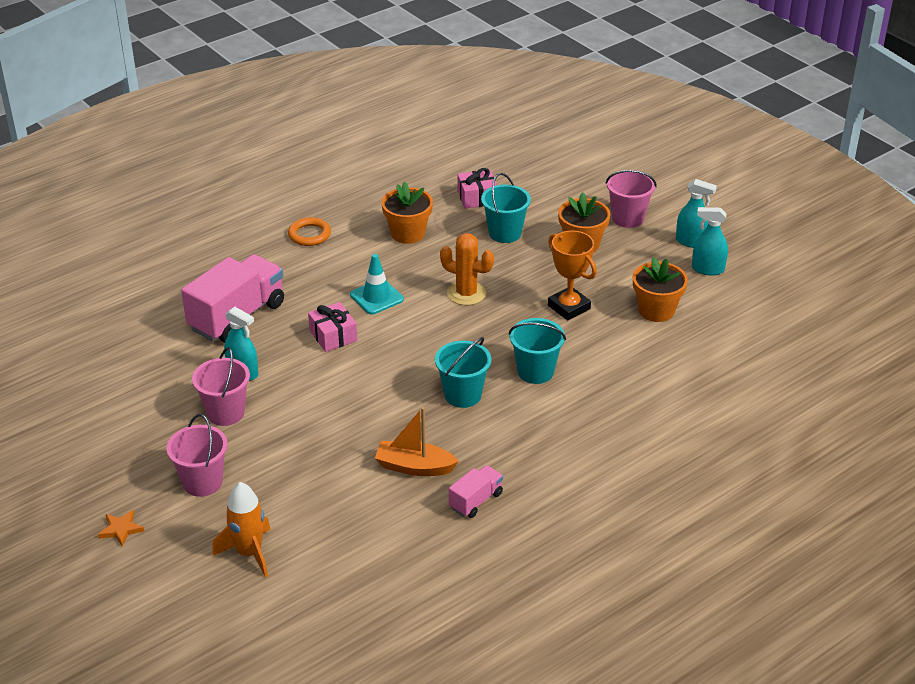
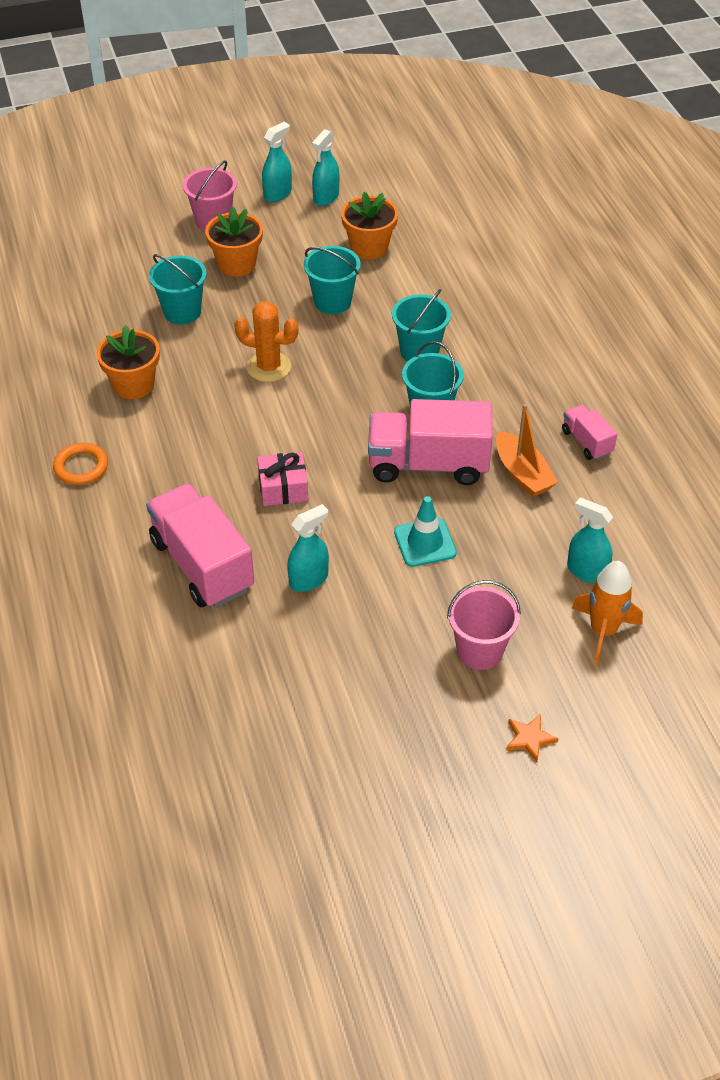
camera: 70 degrees left, 10 degrees up
(225, 413) = (372, 608): pink bucket -> none
(314, 530) = (586, 571): none -> turquoise spray bottle
(376, 297) = (235, 437): turquoise traffic cone -> turquoise traffic cone (425, 542)
(398, 408) = (428, 464): none -> pink truck
(414, 467) = (522, 473): orange boat -> orange boat turned 60 degrees counterclockwise
(466, 293) = (269, 367): orange cactus -> orange cactus turned 60 degrees clockwise
(477, 197) = (103, 315): pink gift -> none
(569, 307) = (332, 302): orange trophy -> turquoise bucket

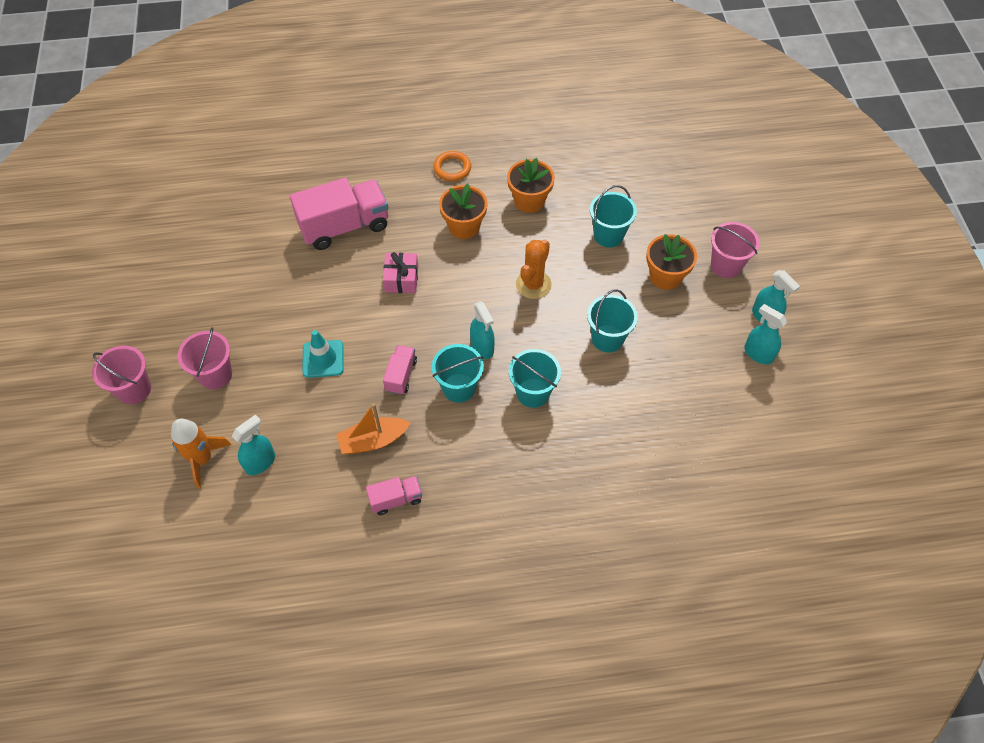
camera: 100 degrees right, 10 degrees up
(309, 579) = (312, 284): turquoise spray bottle -> turquoise spray bottle (482, 347)
(369, 247) = (680, 377): orange flower pot -> orange flower pot (464, 226)
(428, 464) = (401, 375): pink truck -> pink truck, size x0.50
(529, 739) = (134, 389): orange star -> pink bucket

